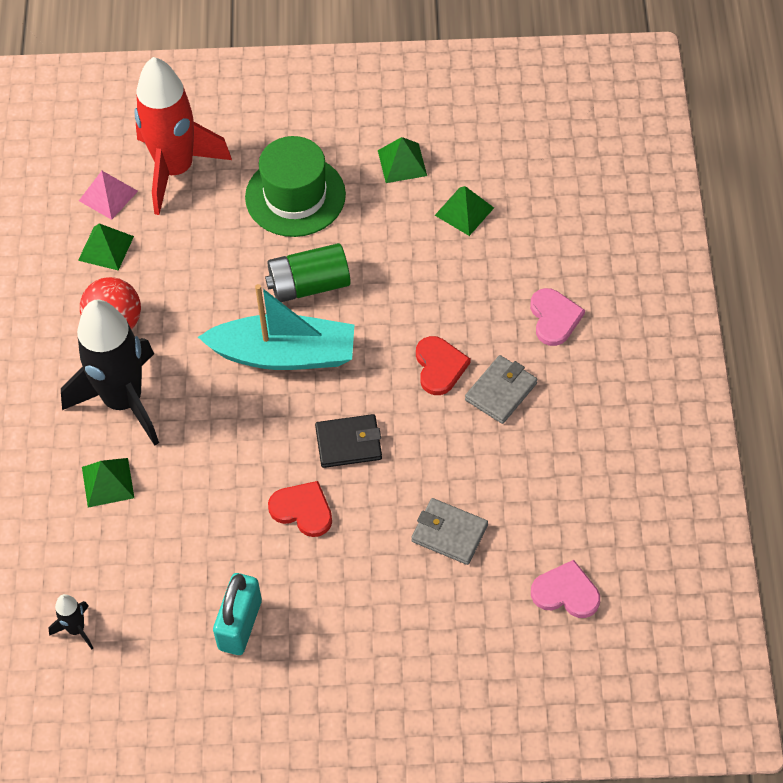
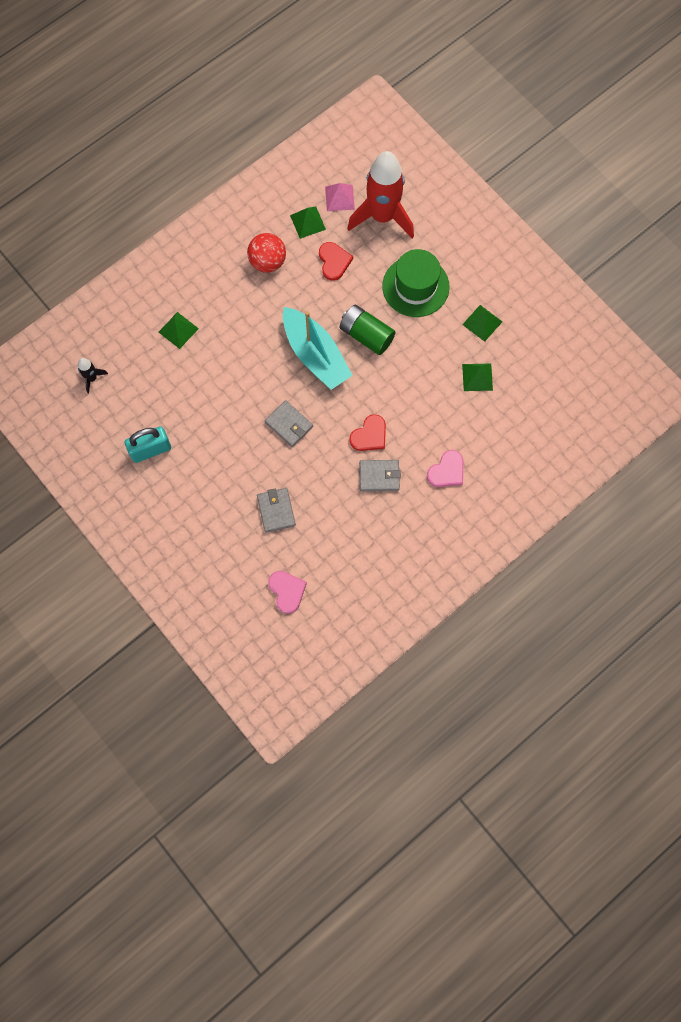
camera: 50 degrees right, 15 degrees up
(123, 401) = (228, 301): black rocket -> none
(302, 510) = (234, 431): red heart -> red heart (334, 261)
(348, 443) = (289, 425): black wallet -> grey wallet

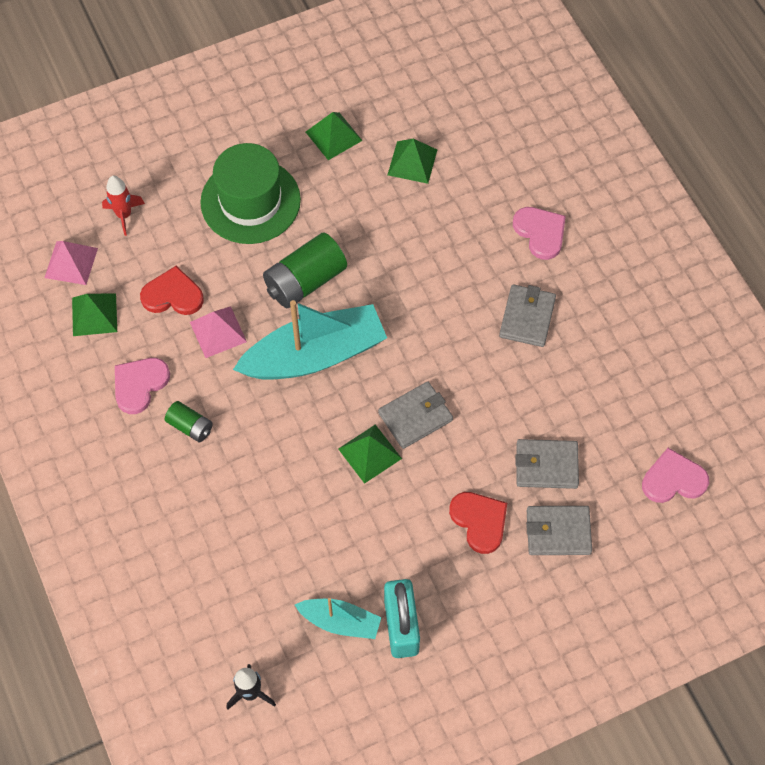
camera: 75 degrees left, 10 degrees down
(145, 415) = (340, 622): none -> turquoise boat
(178, 330) = (209, 540): green pyramid -> green pyramid (369, 453)
(233, 527) = (558, 532): none -> grey wallet
(247, 298) = (190, 426): none -> green battery
(267, 262) = (139, 384): red ball -> pink heart
(316, 295) = (218, 332): none -> pink pyramid
(369, 435) = (461, 314): red heart -> red heart (479, 521)
(382, 216) = (124, 215): red rocket -> red rocket, size x0.41

